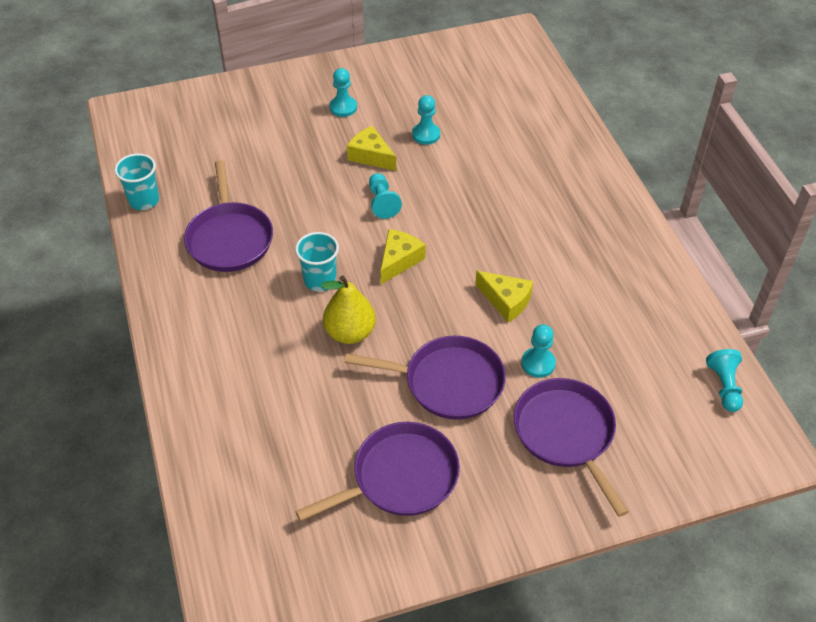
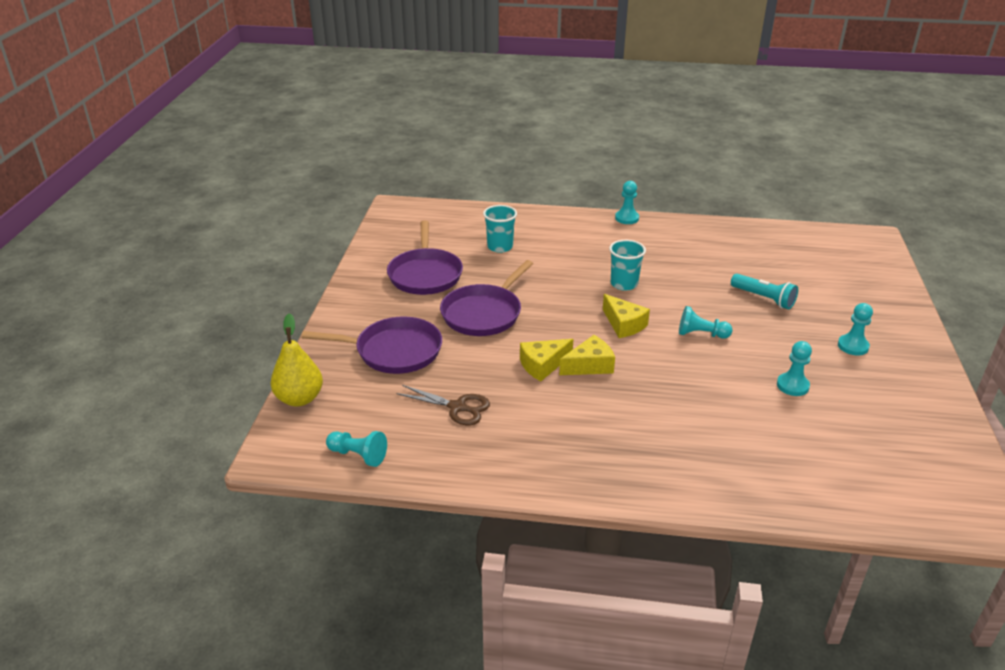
camera: 115 degrees right, 15 degrees down
(144, 200) = (753, 230): turquoise cup -> turquoise cup (500, 247)
(229, 238) = (692, 256): purple pan -> none
(292, 171) = (763, 298): none -> turquoise flashlight
(350, 333) = (562, 284): yellow pear -> yellow pear (299, 399)
(371, 156) = (770, 344): yellow cheese -> yellow cheese (590, 365)
(538, 363) = (467, 360): turquoise pawn -> turquoise pawn (627, 218)
(611, 342) = (457, 407): none -> brown scissors

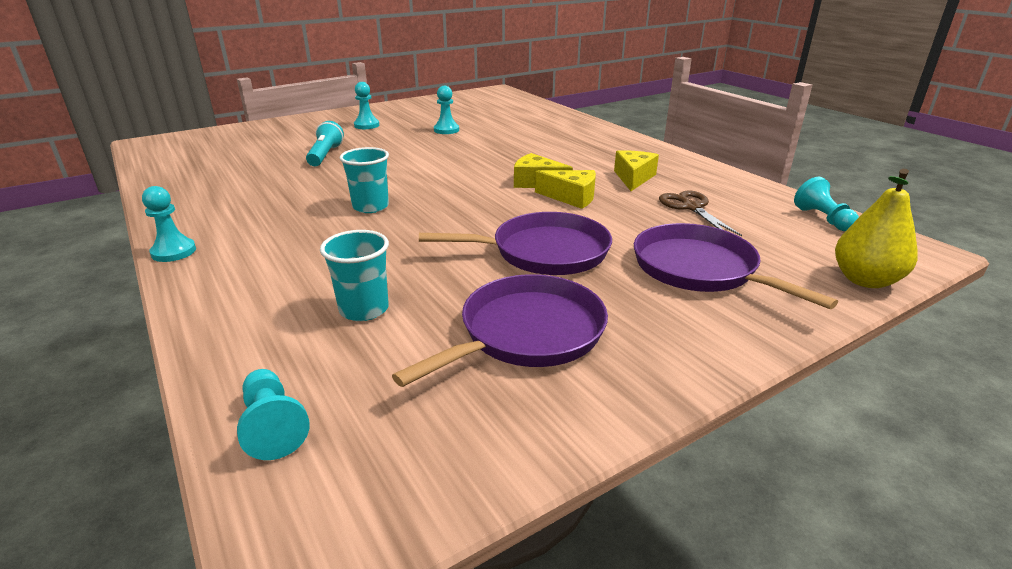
camera: 130 degrees left, 5 degrees down
(624, 324) = (450, 188): yellow cheese -> yellow cheese (633, 178)
(701, 334) = (420, 161): turquoise pawn -> turquoise pawn (273, 426)

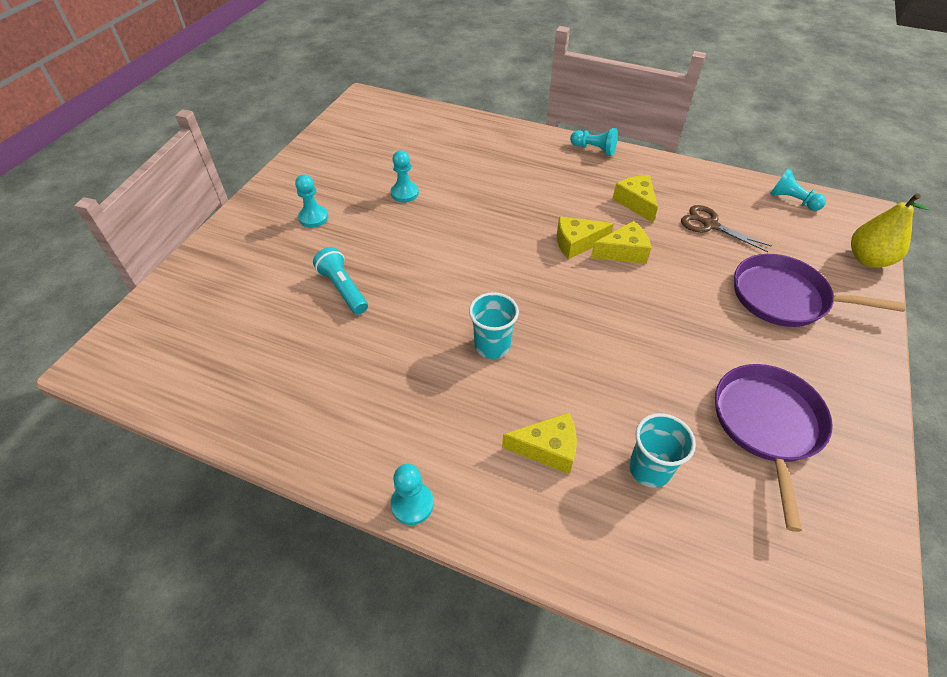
camera: 35 degrees left, 20 degrees up
(273, 426) = (740, 609): turquoise pawn -> turquoise pawn (594, 149)
(309, 266) = (547, 448): none -> yellow cheese
(544, 252) = (681, 332): purple pan -> none

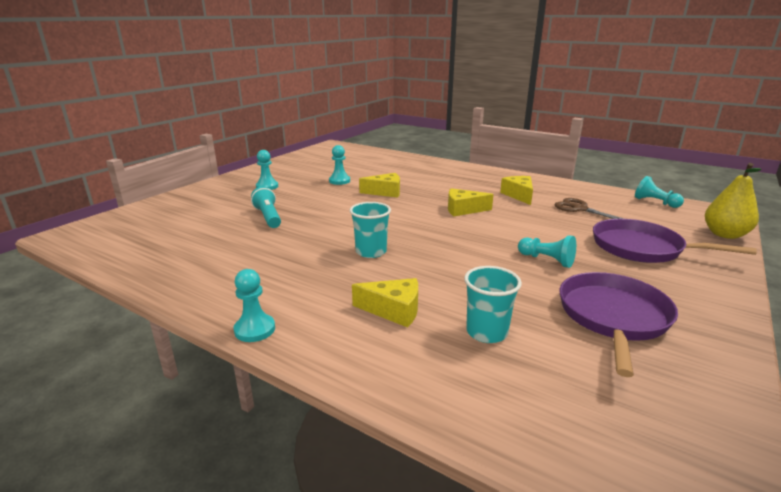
camera: 10 degrees right, 25 degrees down
(594, 149) = (493, 172): turquoise pawn -> turquoise pawn (547, 260)
(623, 252) = (501, 216): yellow cheese -> yellow cheese (385, 192)

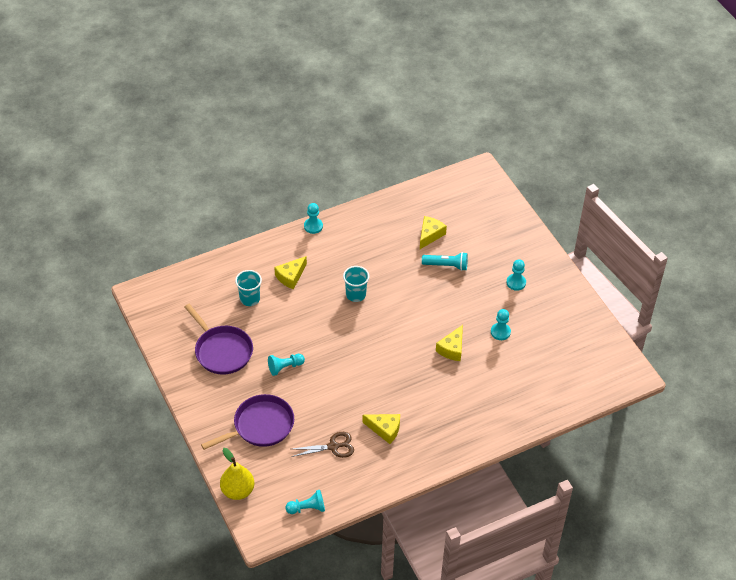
camera: 120 degrees right, 25 degrees up
(463, 210) = (383, 375): yellow cheese -> yellow cheese (430, 235)

